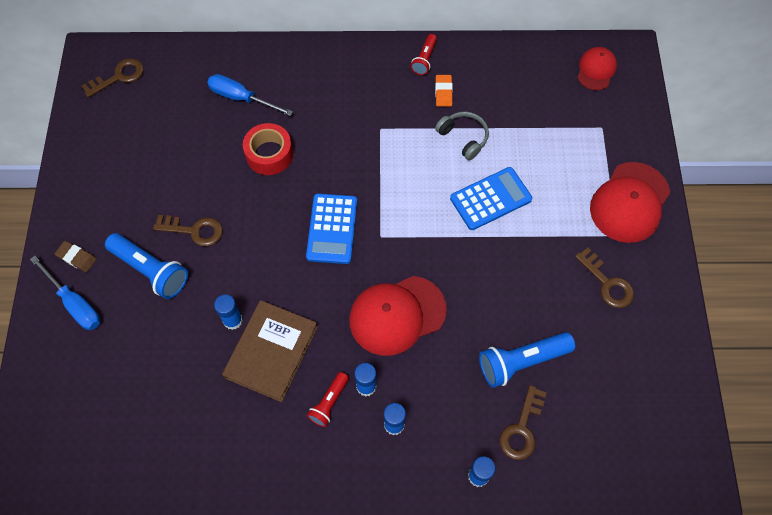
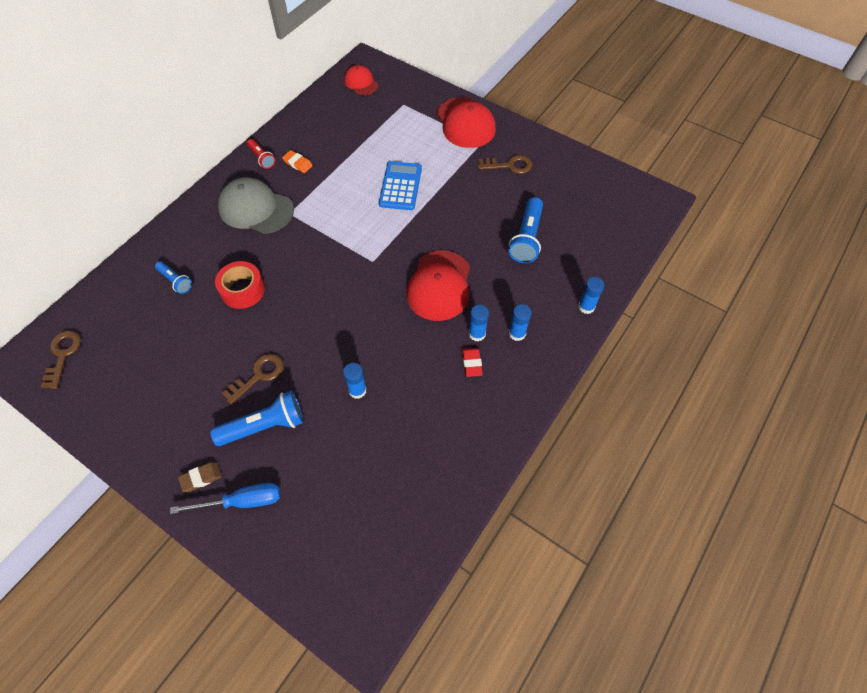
camera: 55 degrees left, 5 degrees down
(241, 98) = (176, 281): blue screwdriver -> blue flashlight
(271, 352) = (404, 379): brown book -> none
(329, 403) = (472, 363): red flashlight -> red eraser
(332, 229) = (340, 286): blue calculator -> none
(363, 99) = (256, 209): none -> grey cap
(463, 137) = (342, 173): grey headphones -> none
(522, 429) = (571, 265): brown key -> none

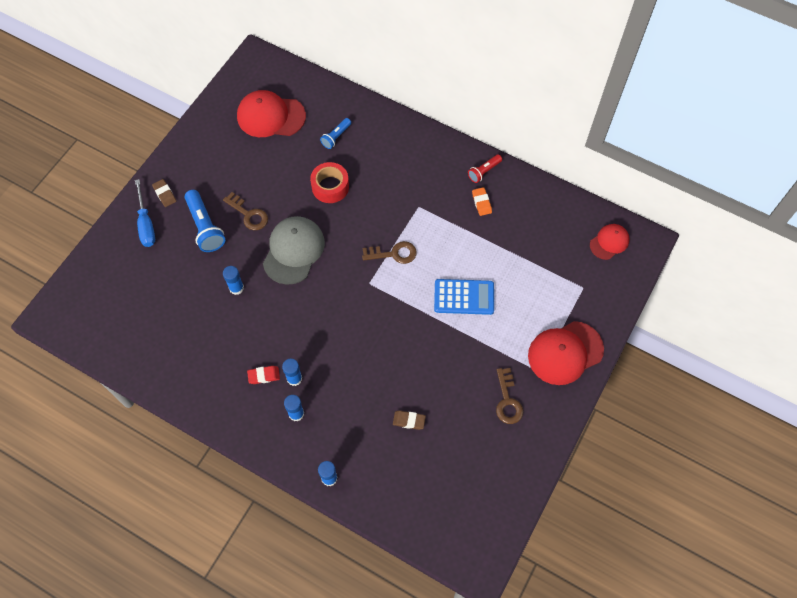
camera: 85 degrees right, 5 degrees up
(62, 355) = (264, 82): brown key -> brown key (393, 253)
(256, 209) = (420, 179): grey cap -> grey cap (293, 251)
(297, 163) = (481, 203): orange eraser -> orange eraser turned 45 degrees counterclockwise
(439, 286) = (345, 342): red cap -> red cap (271, 116)
(527, 238) = (409, 421): blue flashlight -> brown eraser

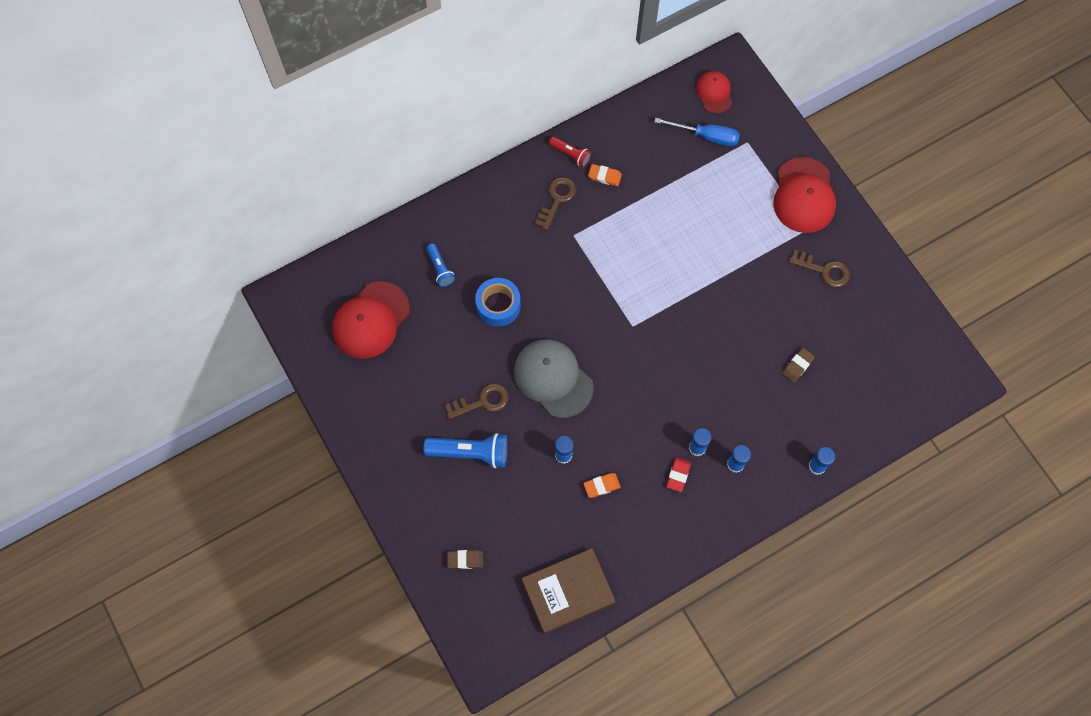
camera: 60 degrees left, 5 degrees up
(131, 344) = (568, 591): none -> brown book
(146, 224) = (429, 512): blue screwdriver -> blue screwdriver (706, 136)
(164, 194) = (402, 476): brown eraser -> brown eraser (465, 560)
(226, 326) = (601, 486): none -> orange eraser
(330, 187) = (498, 305): red tape -> blue tape
(393, 253) = (613, 286): brown key -> brown key (557, 199)
(464, 297) = (698, 249): blue calculator -> none
(484, 172) = (570, 154): red flashlight -> red flashlight turned 45 degrees counterclockwise

